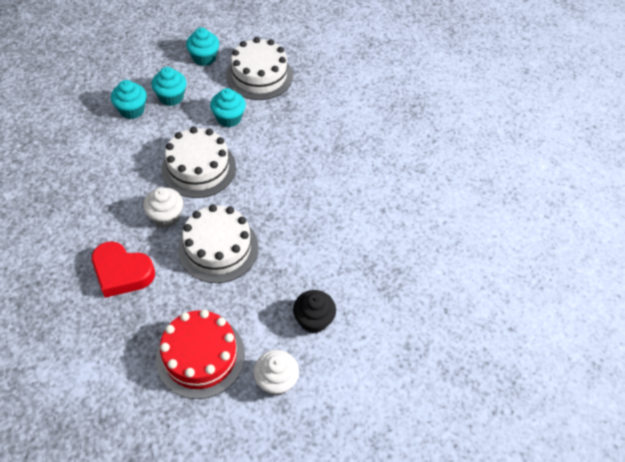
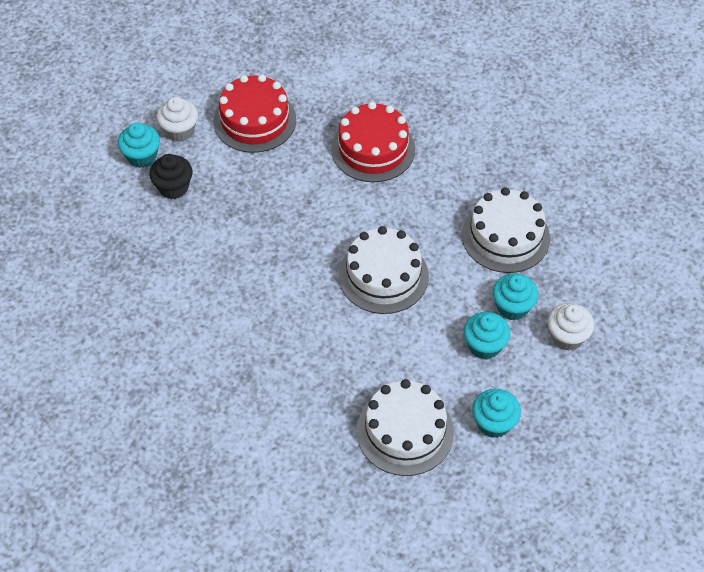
camera: 155 degrees right, 0 degrees up
(122, 273) = (373, 149): red heart -> red cake
(166, 216) = (375, 213): white cupcake -> white cupcake (567, 337)
(218, 248) = (302, 207): white cake -> white cake (505, 236)
(229, 118) = (397, 351): turquoise cupcake -> turquoise cupcake (142, 156)

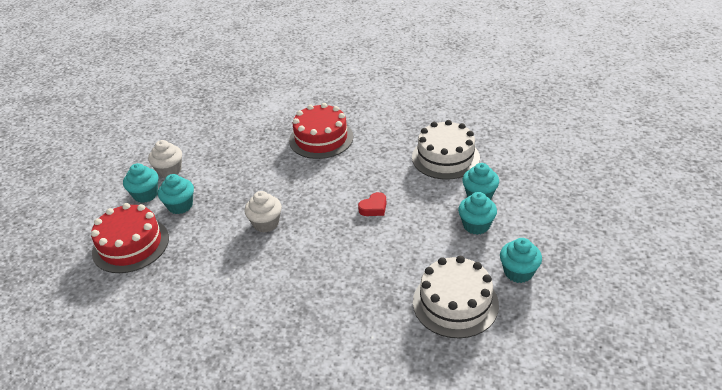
camera: 20 degrees left, 15 degrees down
(173, 187) = (180, 206): black cupcake -> turquoise cupcake
(254, 120) = (225, 148): red cake -> red cake (131, 245)
(383, 276) = (374, 208): white cake -> red heart
(567, 337) = (530, 200): white cupcake -> white cupcake (266, 223)

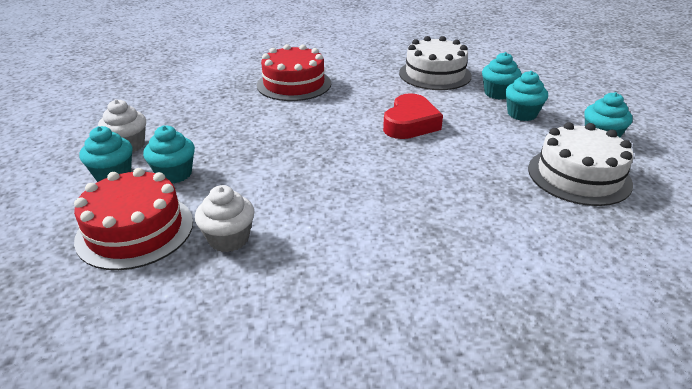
camera: 30 degrees left, 5 degrees down
(266, 223) = (304, 164): white cupcake -> white cupcake (229, 239)
(374, 208) = (410, 123): red heart -> red heart, size x1.80

